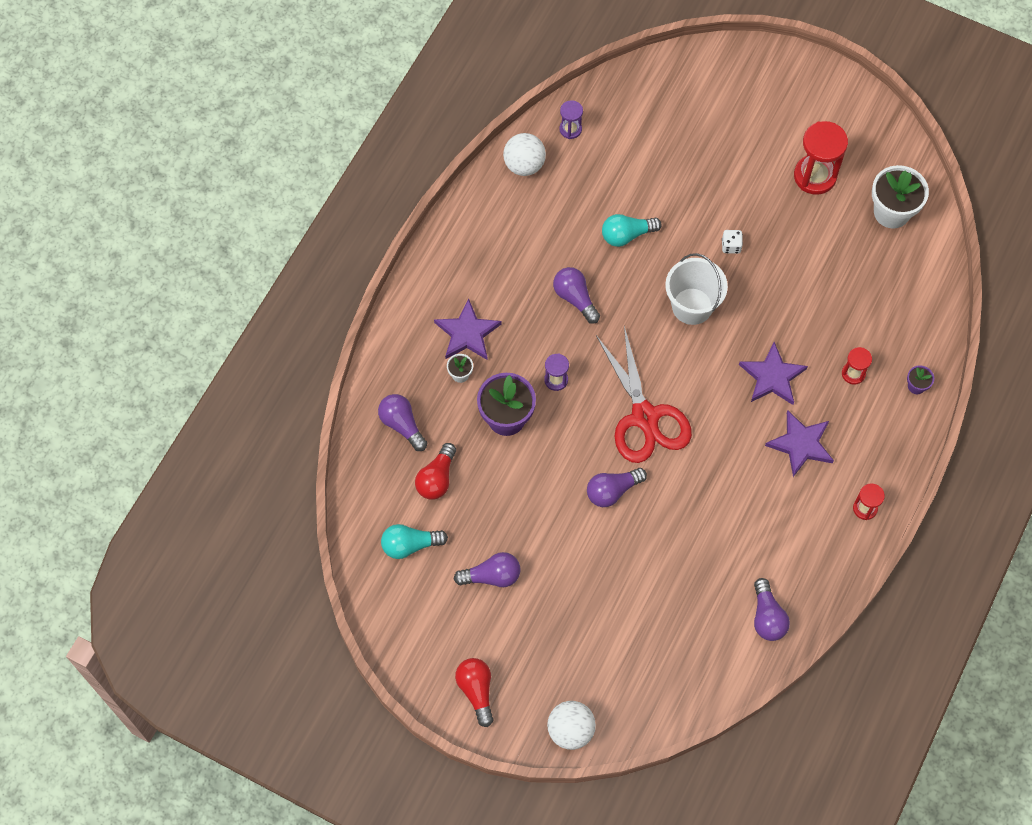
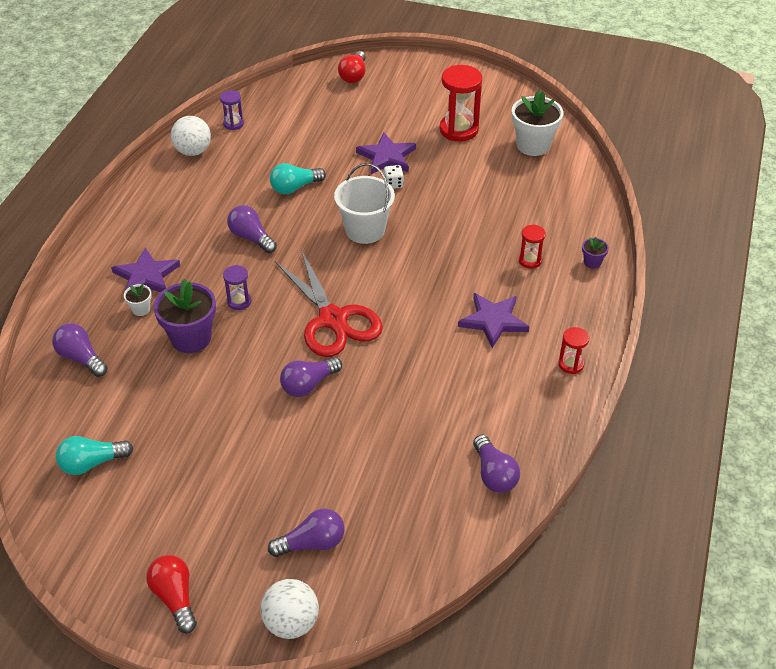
camera: 10 degrees left, 20 degrees down
(437, 478) = (120, 399): red light bulb -> red light bulb (354, 75)
(492, 576) = (185, 479): purple light bulb -> purple light bulb (312, 543)
(772, 377) = (453, 272): purple star -> purple star (387, 157)

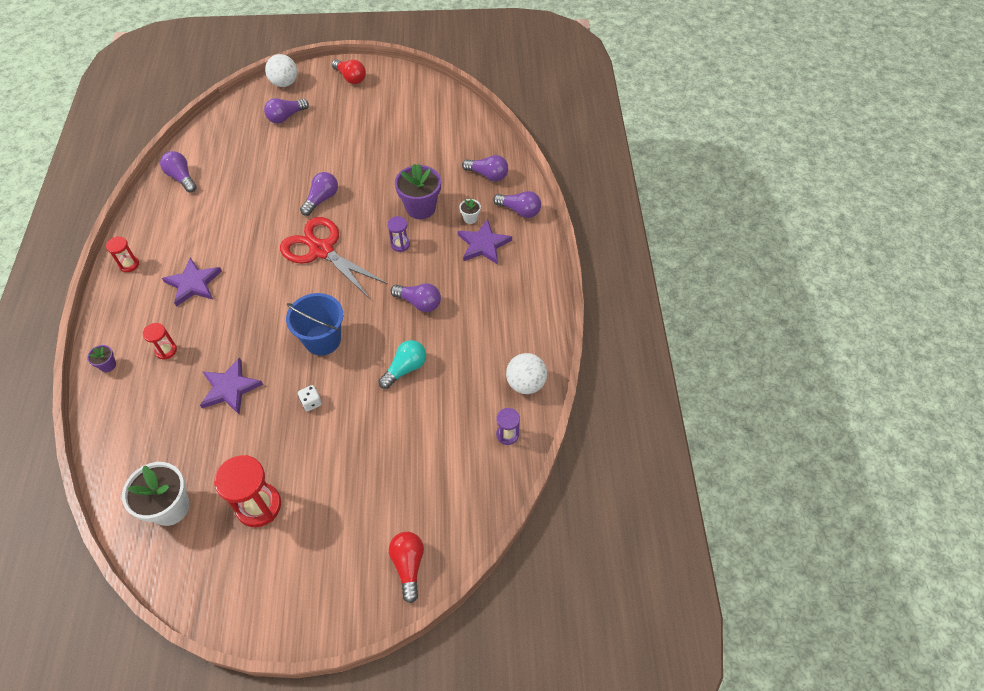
camera: 160 degrees right, 10 degrees up
(78, 302) = (519, 211): none -> purple light bulb
(92, 463) = (436, 121): turquoise light bulb -> none
(365, 230) = (322, 340): white bucket -> blue bucket
(387, 157) = (328, 438): purple star -> purple star (230, 388)

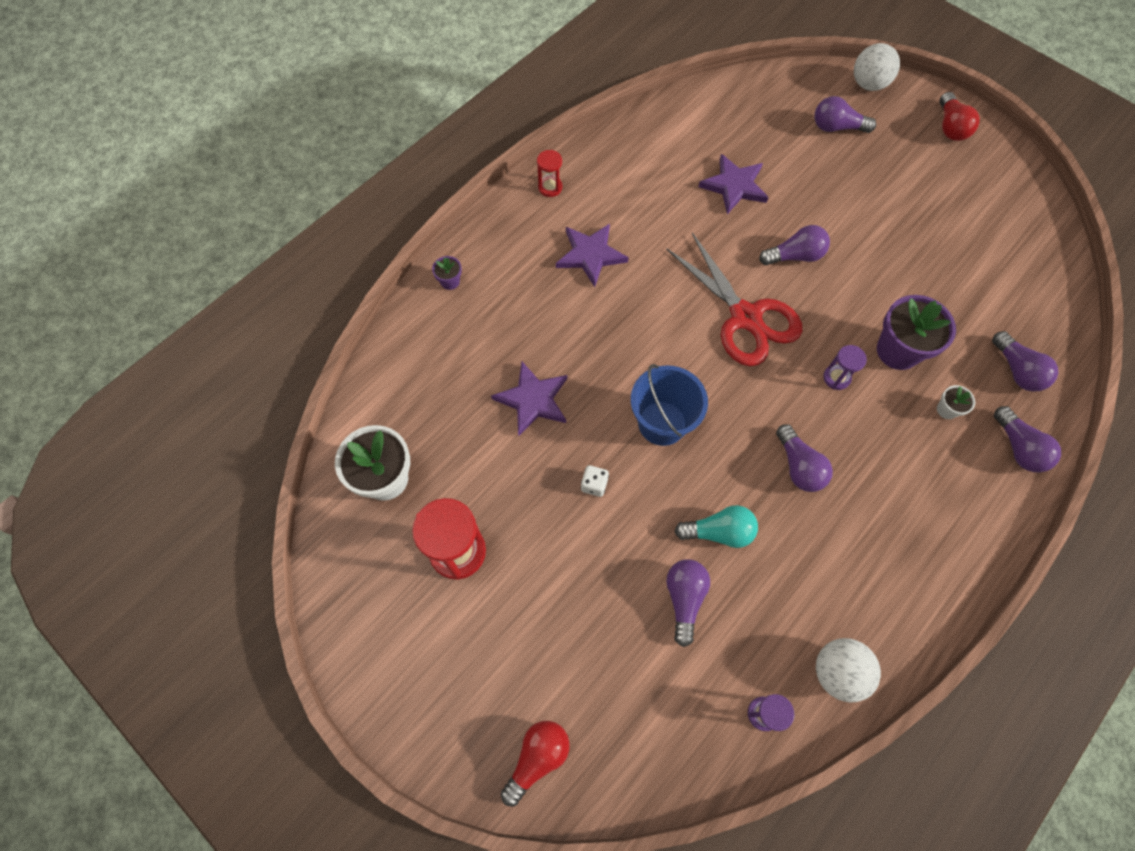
camera: 45 degrees right, 10 degrees up
(166, 350) = (510, 308): red hourglass -> none
(181, 178) = (673, 125): purple light bulb -> purple light bulb (684, 598)
(321, 250) = (745, 317): red scissors -> red scissors turned 150 degrees clockwise
(483, 244) = (935, 455): purple star -> purple star (734, 186)

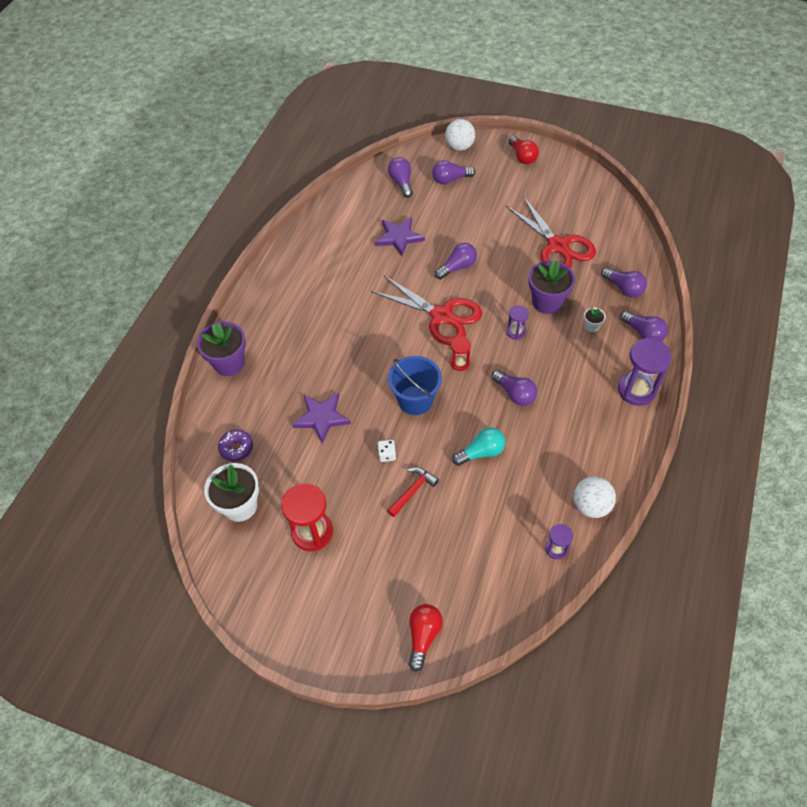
camera: 20 degrees left, 10 degrees down
(412, 399) = (236, 448): none -> purple donut
(450, 281) = (229, 363): purple flower pot -> purple flower pot, size x2.16
(550, 187) = (273, 279): red hourglass -> red hourglass (459, 363)
(590, 255) = (321, 313): purple star -> none
(607, 548) = (413, 490): none -> red hammer
(684, 598) = (476, 501): purple light bulb -> purple light bulb (401, 183)
(947, 274) = (558, 246): none -> red scissors
(973, 529) = (636, 390): none -> purple hourglass

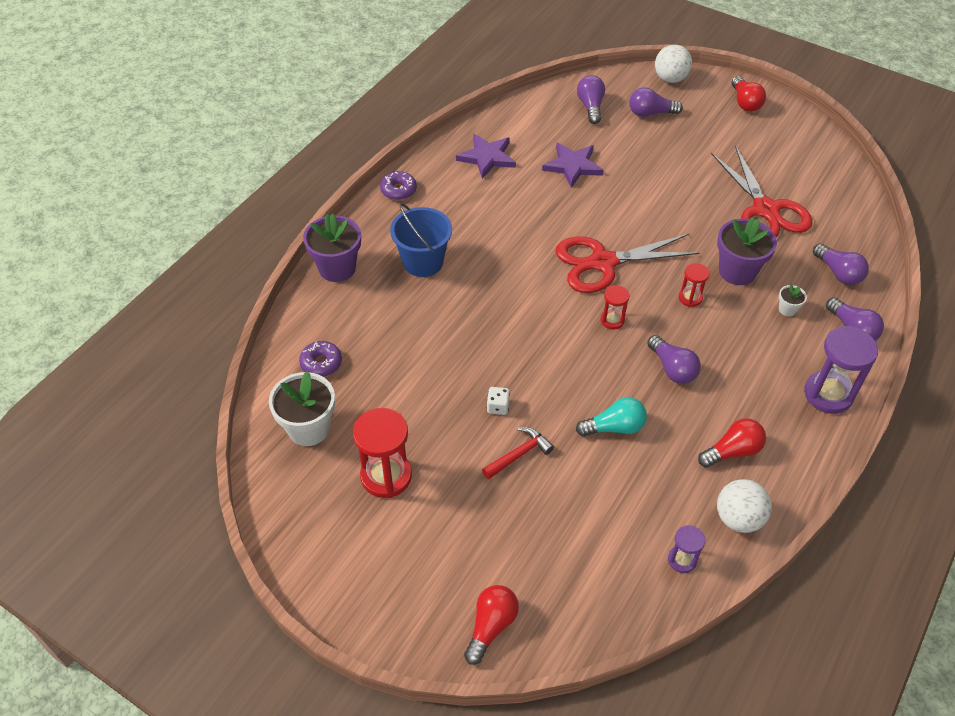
camera: 10 degrees right, 5 degrees down
(263, 285) = (398, 190): none -> purple donut
(321, 418) = (430, 349): purple star -> purple star (487, 157)
(415, 400) = (548, 352): blue bucket -> blue bucket (423, 262)
(441, 316) = (603, 263): red scissors -> red scissors turned 120 degrees clockwise
(457, 267) = (635, 212): purple light bulb -> none
(515, 332) = (690, 298): purple hourglass -> red hourglass
(575, 452) = (732, 451): none -> red light bulb

